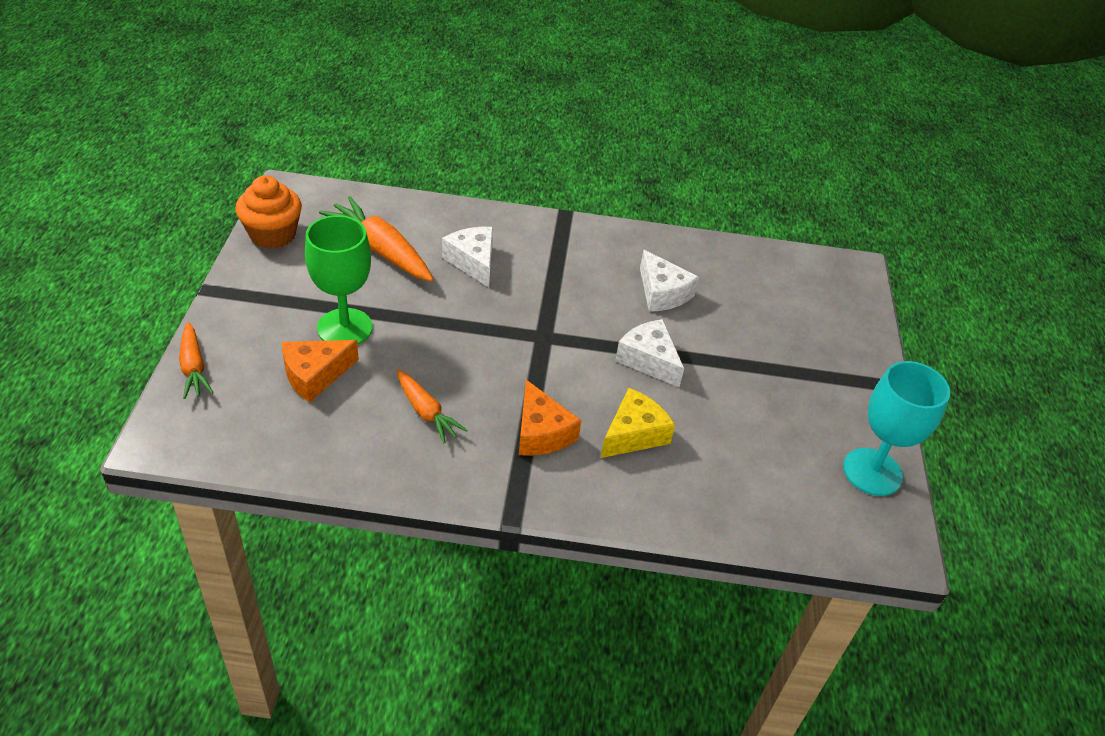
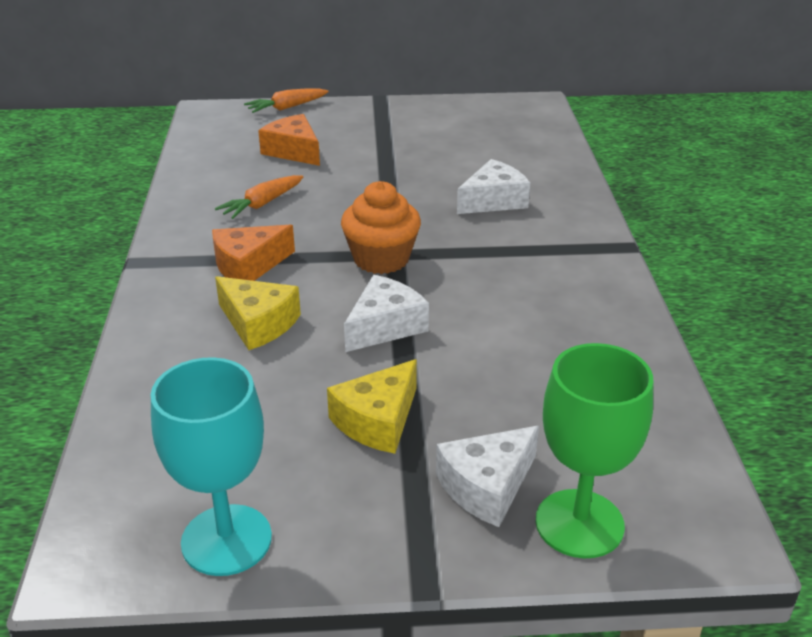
camera: 85 degrees right, 10 degrees down
(273, 235) = (467, 107): orange cupcake -> orange cupcake (381, 259)
(345, 328) = (358, 154): green goblet -> green goblet (579, 523)
(381, 250) = (479, 154): orange carrot -> none
(662, 293) = (517, 329): white cheese -> white cheese (487, 486)
(759, 382) = (377, 421): none -> yellow cheese

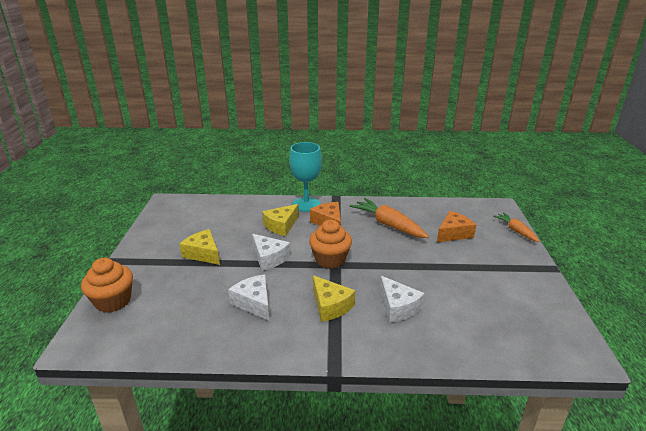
camera: 95 degrees right, 5 degrees down
(226, 540) = (160, 222): turquoise goblet -> turquoise goblet (306, 204)
(262, 204) = (388, 225): orange carrot -> orange carrot, size x1.67
(487, 486) = (149, 279): white cheese -> white cheese (254, 303)
(507, 253) = (330, 306): none -> yellow cheese
(579, 523) = (113, 301): green goblet -> orange cupcake

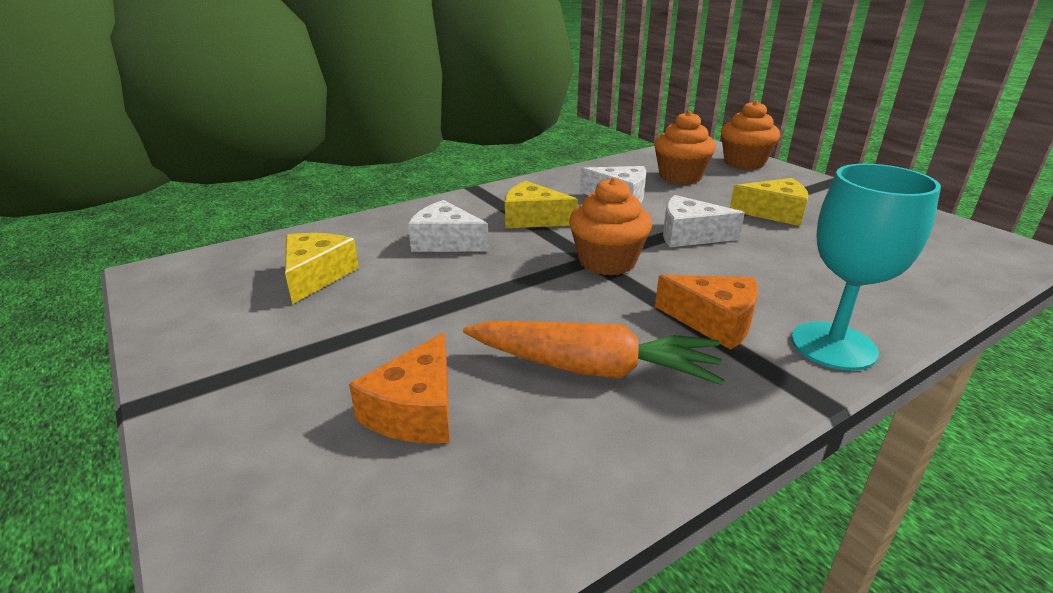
camera: 145 degrees right, 0 degrees up
(182, 306) = (680, 176): none -> orange cupcake
(281, 226) = (773, 282): yellow cheese -> yellow cheese (316, 276)
(516, 231) = (214, 510): orange carrot -> none

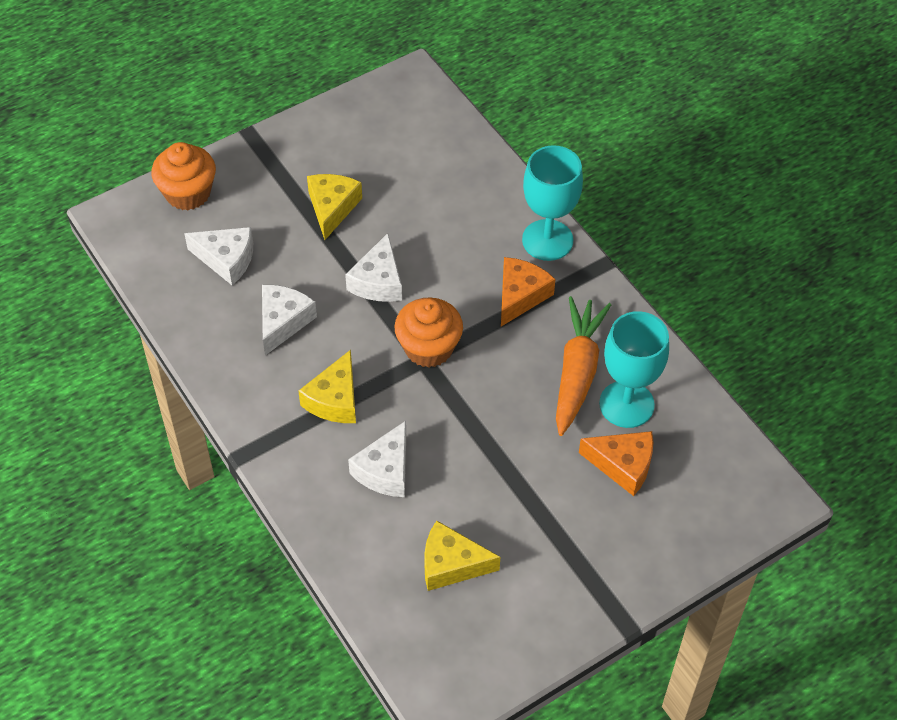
camera: 90 degrees left, 25 degrees up
(534, 419) = (626, 404): none -> turquoise goblet
(680, 176) = (226, 259): orange cupcake -> white cheese

